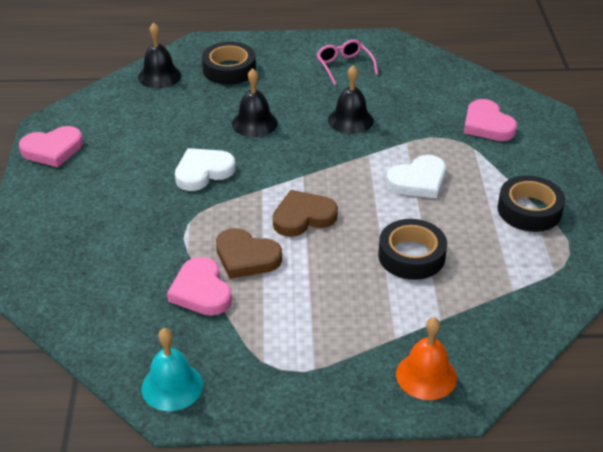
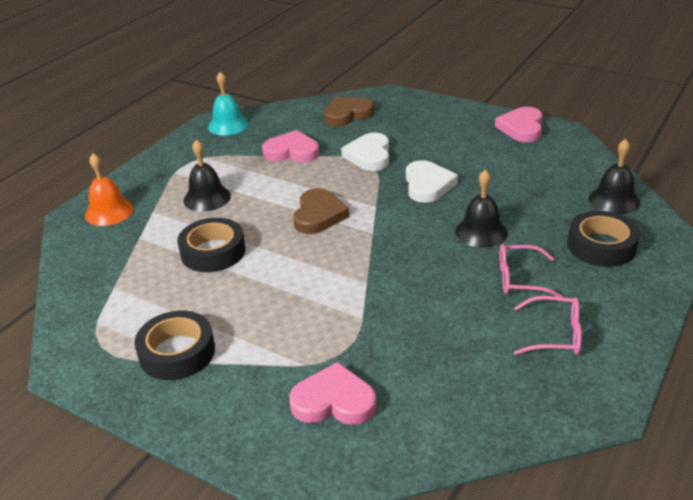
camera: 125 degrees right, 5 degrees down
(246, 257) = (303, 177): brown heart -> brown heart (347, 114)
(299, 91) = (520, 279): none -> pink glasses
(350, 120) = (435, 295): black bell -> black bell (207, 198)
(418, 181) = (295, 298): white heart -> white heart (369, 155)

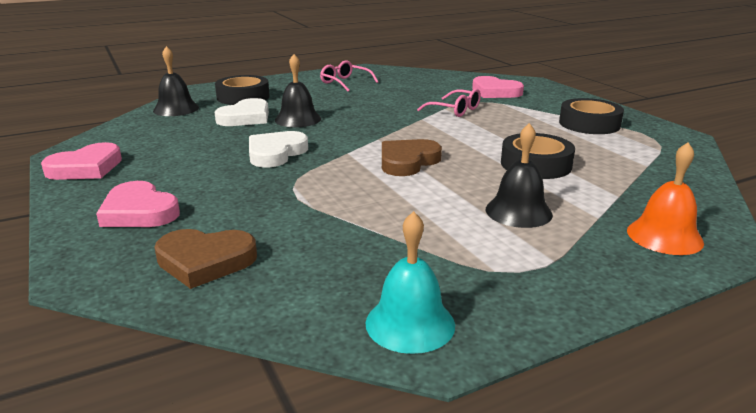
camera: 150 degrees left, 10 degrees down
(292, 151) = (359, 232): pink heart -> pink heart (139, 212)
(369, 155) = (278, 194): white heart -> white heart (245, 117)
(520, 279) = (321, 99): pink glasses -> pink glasses (455, 110)

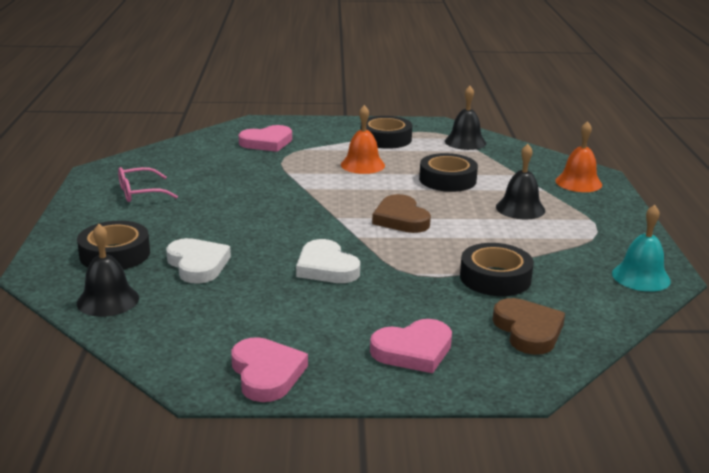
camera: 65 degrees left, 0 degrees up
(205, 261) = (528, 330): brown heart -> brown heart turned 45 degrees counterclockwise
(298, 119) = (237, 240): black bell -> black bell (465, 142)
(318, 225) = (495, 278): none -> black tape
(455, 110) = (297, 170): pink glasses -> none
(508, 127) = (362, 165): none -> orange bell

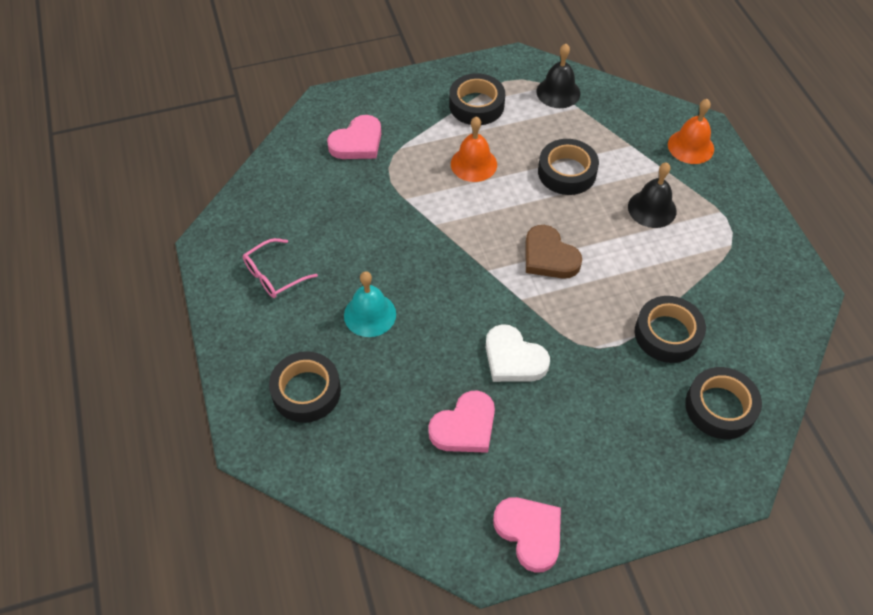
camera: 15 degrees left, 30 degrees up
(108, 300) = (339, 467): black bell -> none
(198, 264) = (393, 387): white heart -> none
(413, 350) = (637, 464): pink heart -> pink heart (465, 427)
(528, 330) = (720, 407): brown heart -> black tape
(641, 277) = (789, 298): turquoise bell -> turquoise bell (370, 314)

